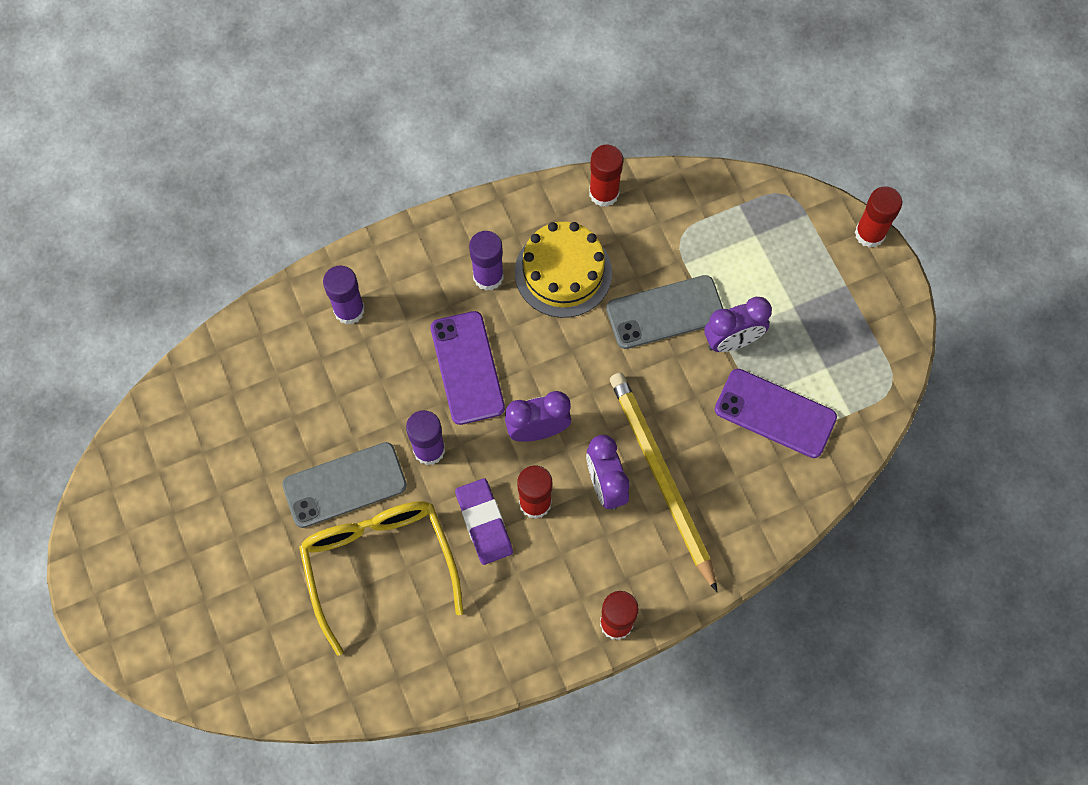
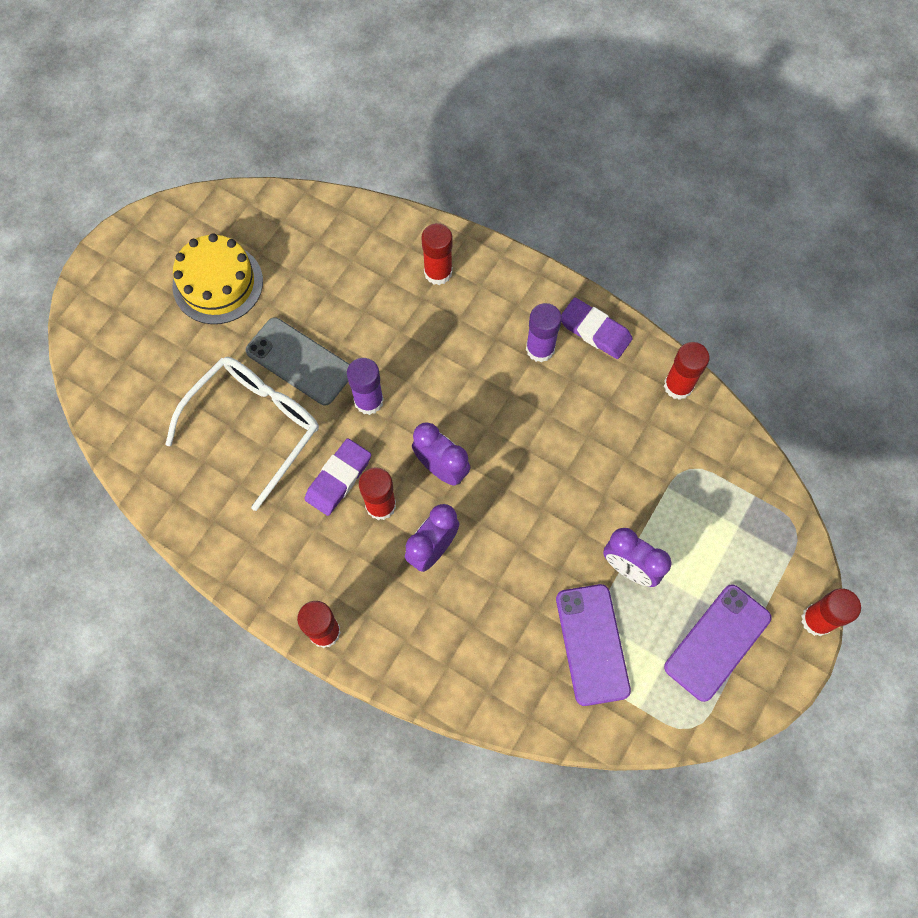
camera: 55 degrees right, 0 degrees up
(349, 310) = (438, 272): purple glue stick -> red glue stick
(379, 564) = (255, 426): yellow glasses -> white glasses
(467, 368) = (454, 384): purple phone -> purple phone (717, 642)
(505, 222) = (595, 331): none -> purple eraser
(563, 272) = (586, 400): yellow cake -> yellow cake (218, 283)
(661, 478) = (470, 588): yellow pencil -> none
(665, 312) = (613, 499): grey phone -> none

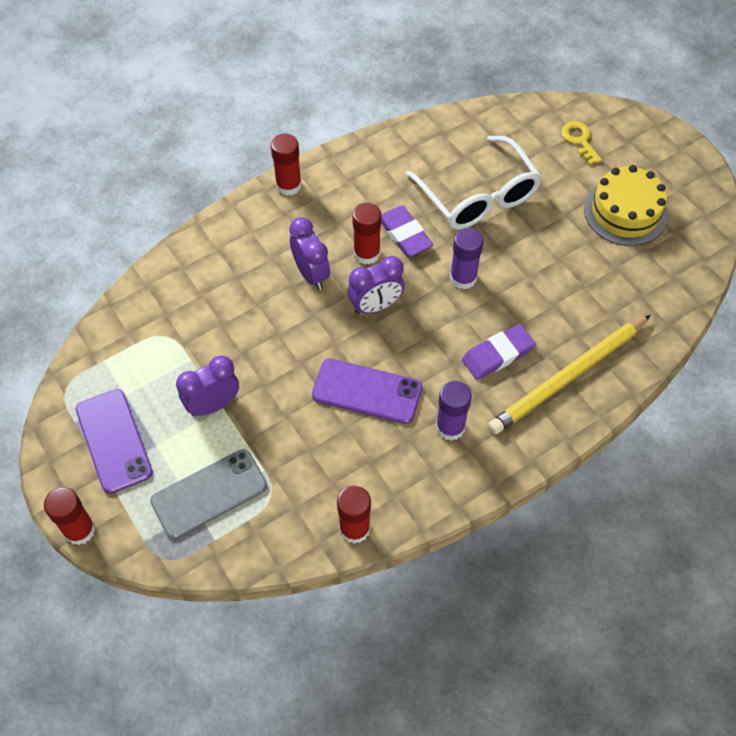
camera: 115 degrees right, 10 degrees down
(133, 355) = (579, 140): none -> yellow key
(299, 361) = (523, 243): grey phone -> grey phone (209, 494)
(438, 272) = (568, 377): red glue stick -> yellow pencil
(592, 644) = (171, 349): purple phone -> purple phone (367, 391)
(595, 331) = (447, 482): purple eraser -> purple eraser (497, 354)

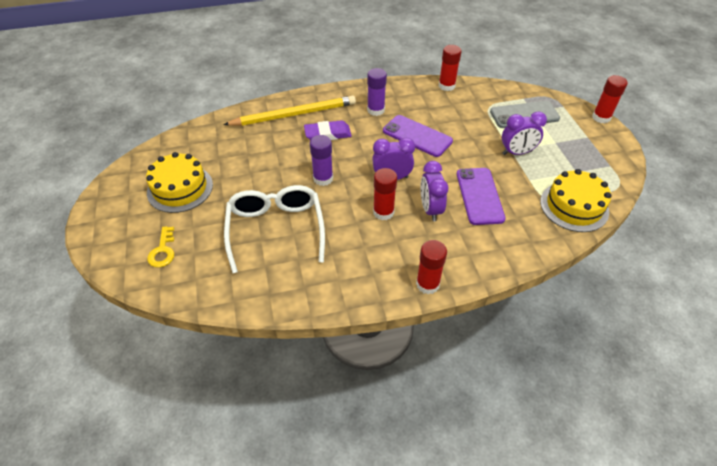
camera: 160 degrees left, 10 degrees down
(114, 441) = (583, 150): purple phone -> purple phone (479, 196)
(130, 333) = (574, 206): none -> yellow cake
(404, 234) = (348, 218): purple eraser -> none

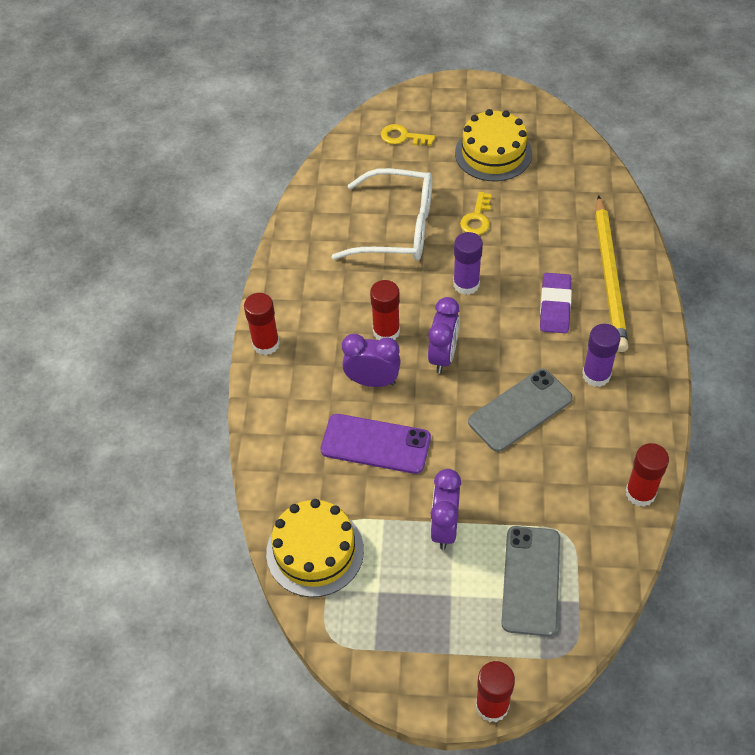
camera: 110 degrees right, 5 degrees up
(255, 185) = (477, 218): none -> yellow key
(417, 136) = (520, 410): purple phone -> grey phone

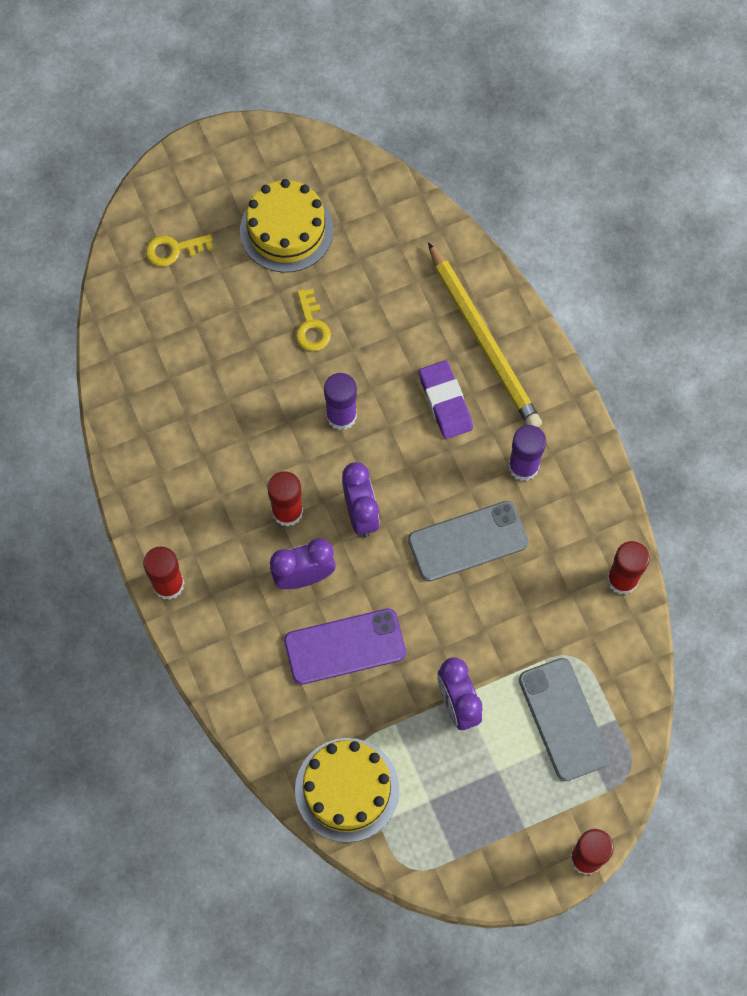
camera: 30 degrees left, 15 degrees up
(397, 228) = (232, 376): white glasses -> none
(520, 410) = (468, 541): grey phone -> grey phone turned 45 degrees clockwise

